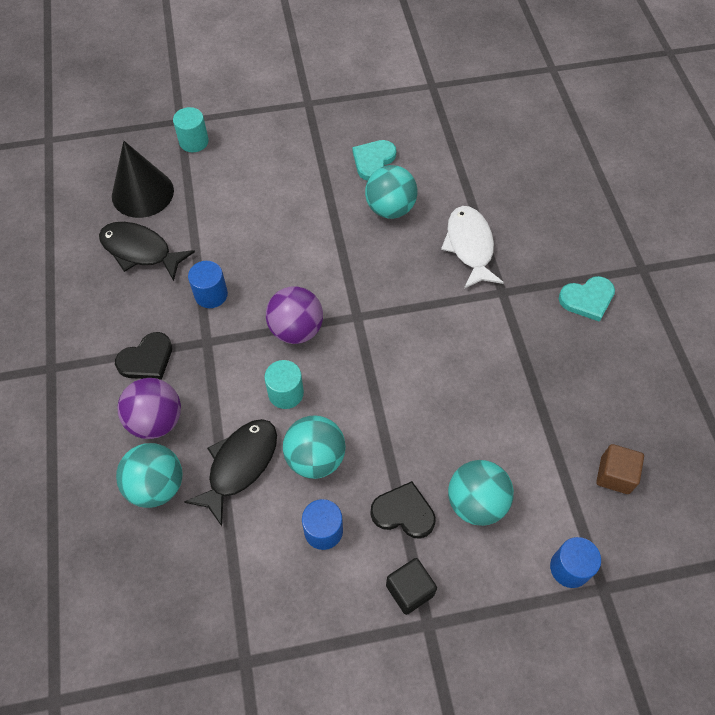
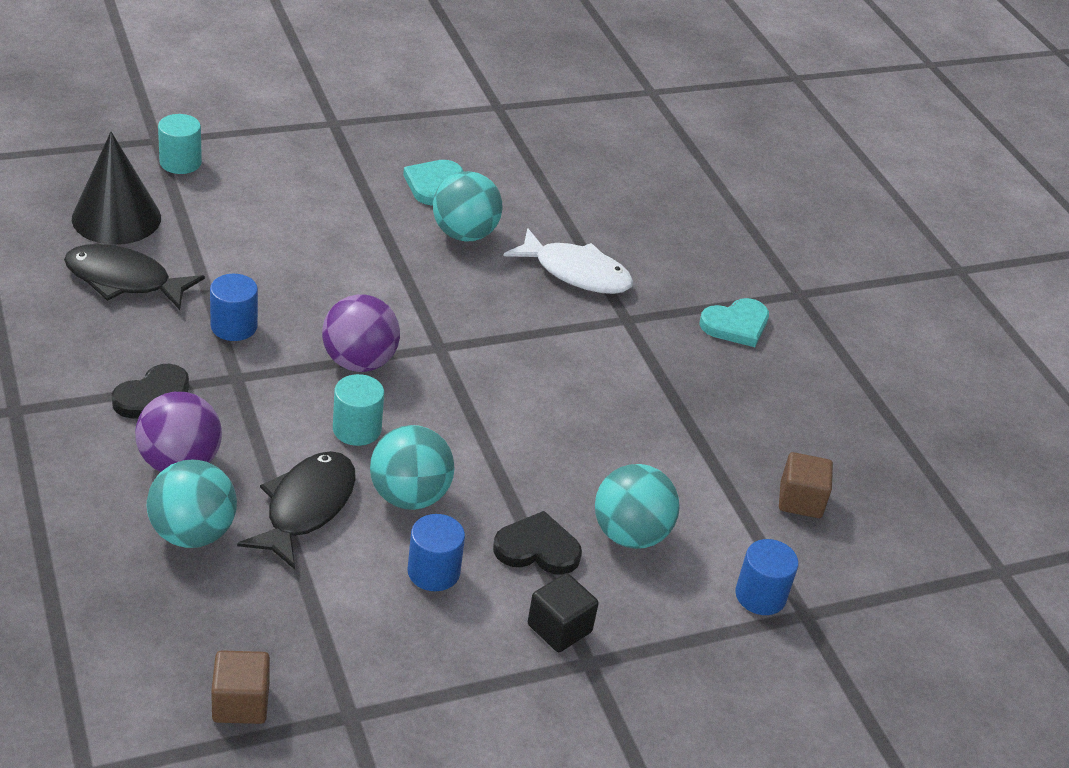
camera: 15 degrees left, 20 degrees down
(169, 645) = (241, 703): none -> brown cube
(469, 246) = (576, 273): white fish -> white fish turned 135 degrees clockwise

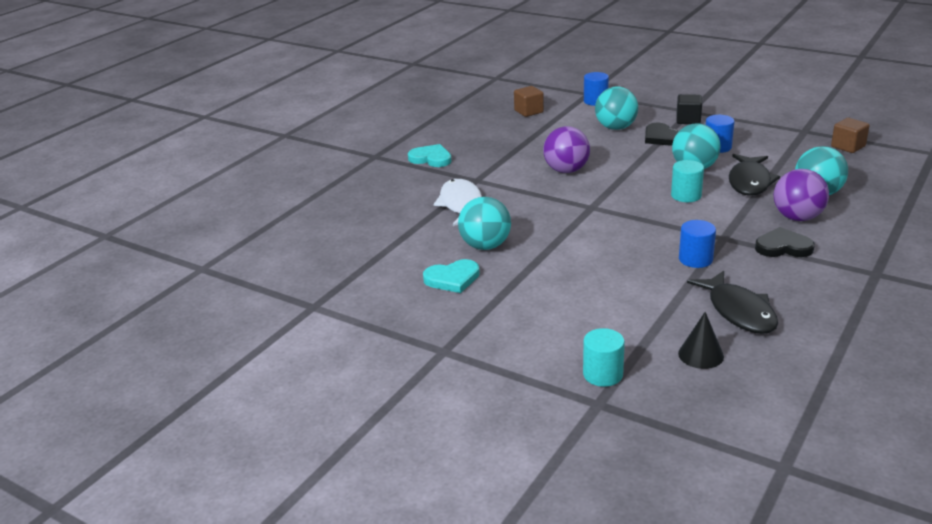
camera: 120 degrees left, 10 degrees down
(116, 218) = (701, 355): black cone -> black cone, size x0.57
(306, 507) = (749, 182): black fish -> black fish turned 60 degrees counterclockwise
(359, 362) = (645, 217): purple ball -> purple ball (566, 170)

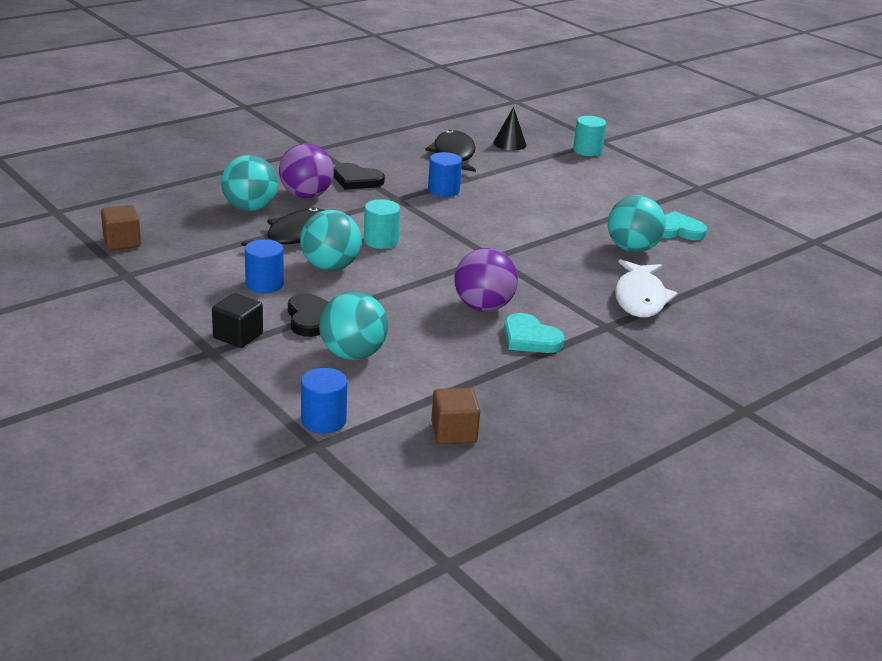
camera: 165 degrees left, 0 degrees up
(431, 158) = (658, 379): turquoise heart -> turquoise heart (530, 338)

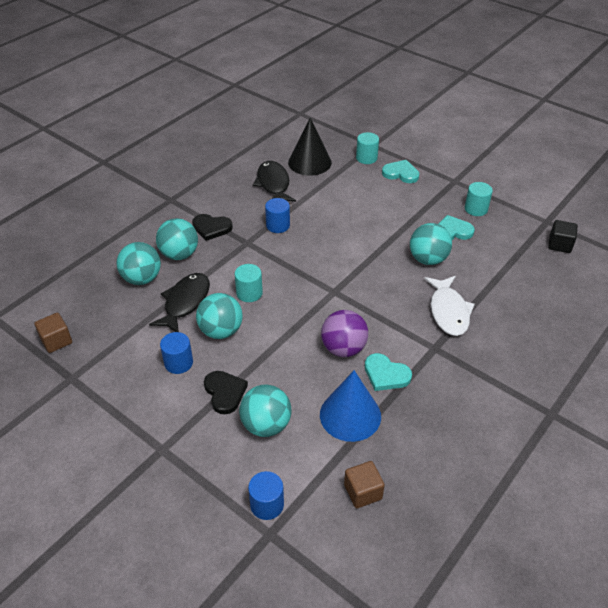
camera: 10 degrees left, 15 degrees up
(238, 336) = (176, 426): black cube -> black cube (559, 245)
(306, 195) = (179, 254): purple ball -> turquoise ball
(466, 364) = (350, 415): none -> blue cone
(509, 143) = (309, 162): black cone -> black cone, size x1.76
(628, 170) = (401, 173): none -> turquoise heart
(718, 216) = (476, 209): none -> turquoise cylinder

